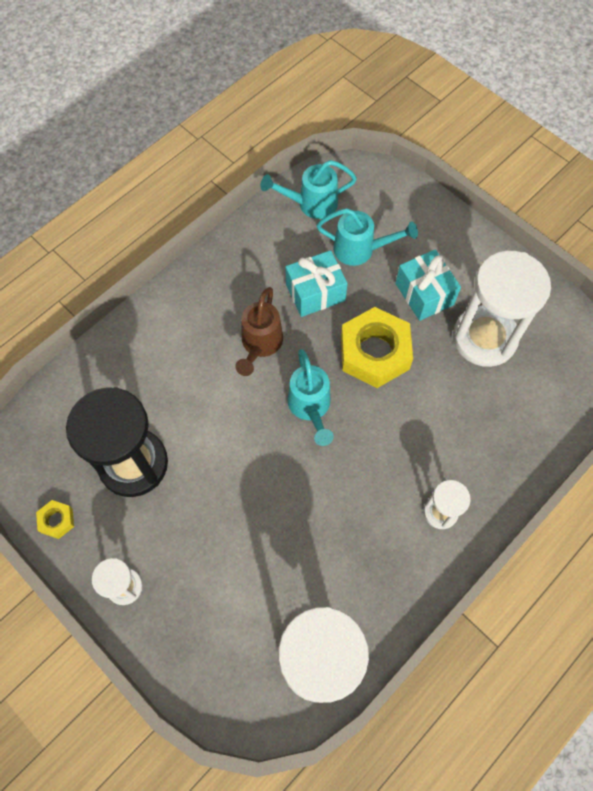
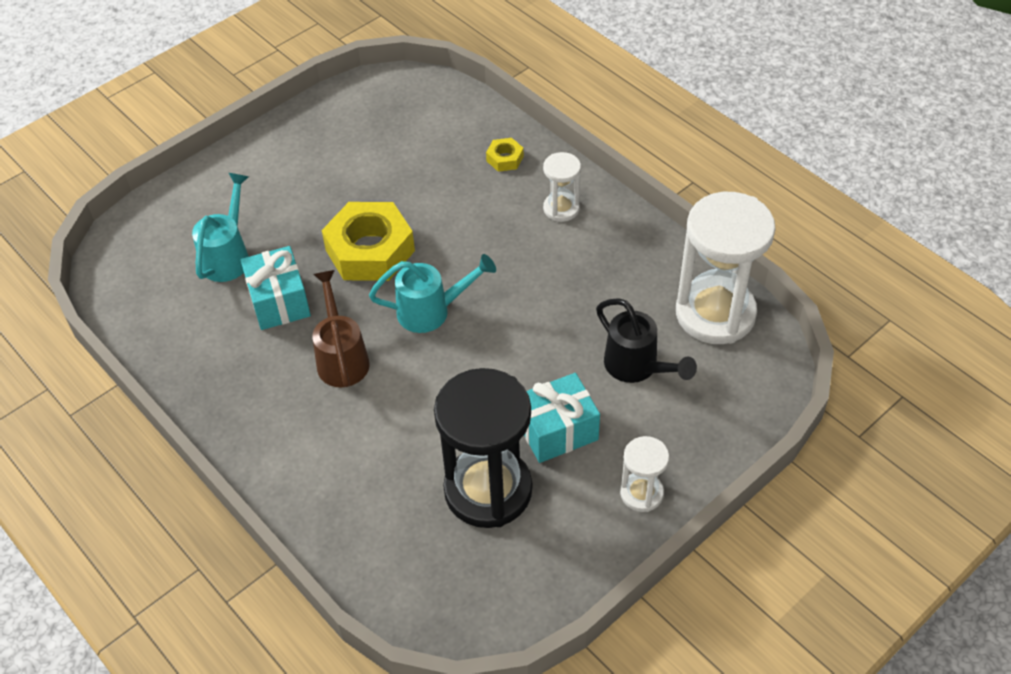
camera: 85 degrees left, 15 degrees down
(57, 520) = (559, 573): yellow nut -> yellow nut (505, 159)
(254, 584) = (637, 367): none -> black watering can
(260, 344) = (341, 358): brown watering can -> brown watering can turned 120 degrees counterclockwise
(311, 204) = (146, 301): turquoise watering can -> none
(424, 294) = (302, 202): turquoise gift -> turquoise gift (557, 430)
(484, 338) = (367, 158): white hourglass -> none

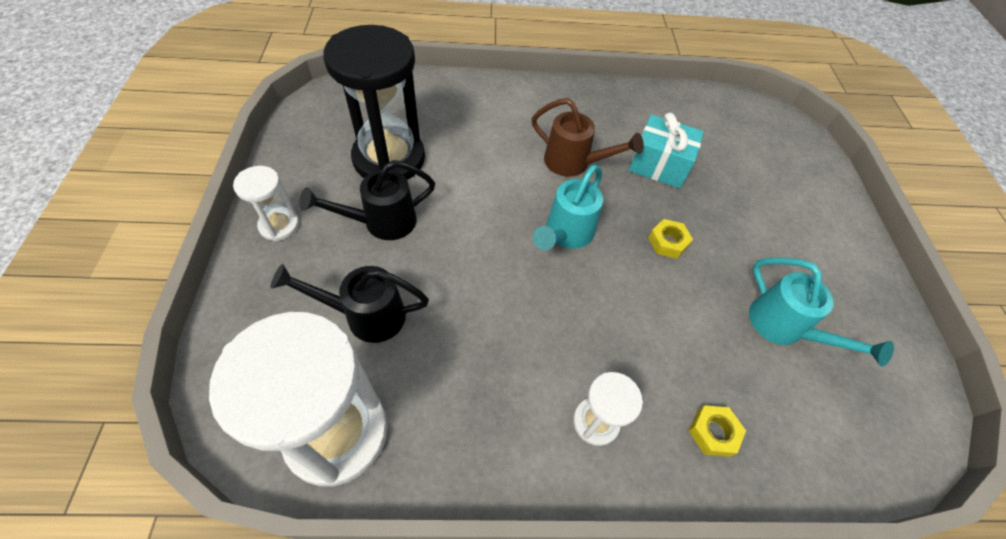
camera: 125 degrees right, 5 degrees up
(228, 256) = (731, 166): turquoise watering can -> turquoise watering can (784, 328)
(370, 250) = (668, 242): yellow nut -> yellow nut, size x0.44
(557, 430) = (382, 222): turquoise gift -> black watering can

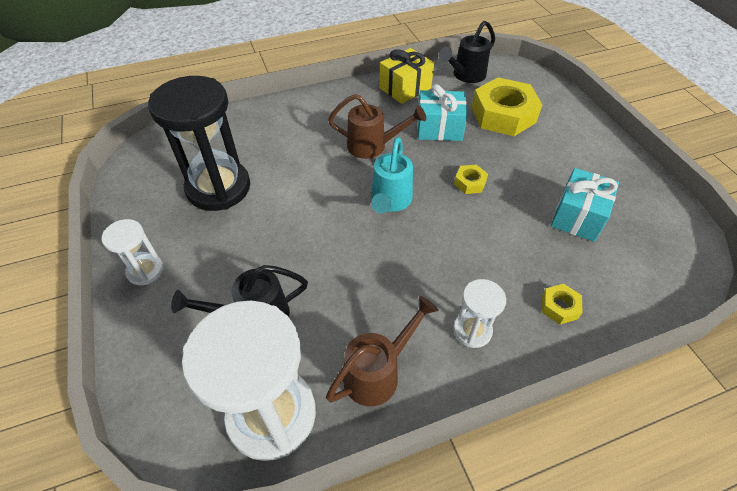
camera: 15 degrees left, 5 degrees down
(382, 222) = (235, 240): black watering can -> black watering can (465, 75)
(468, 430) = (378, 372): none -> brown watering can
(639, 105) = (405, 88): none -> yellow gift
(743, 172) = (503, 115): none -> yellow nut
(784, 328) = (577, 216): turquoise watering can -> turquoise gift

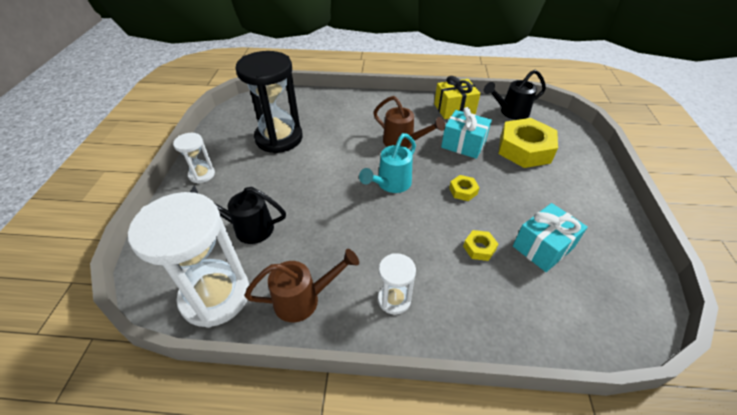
camera: 25 degrees right, 5 degrees down
(559, 307) = (480, 311): yellow nut -> yellow nut (479, 248)

